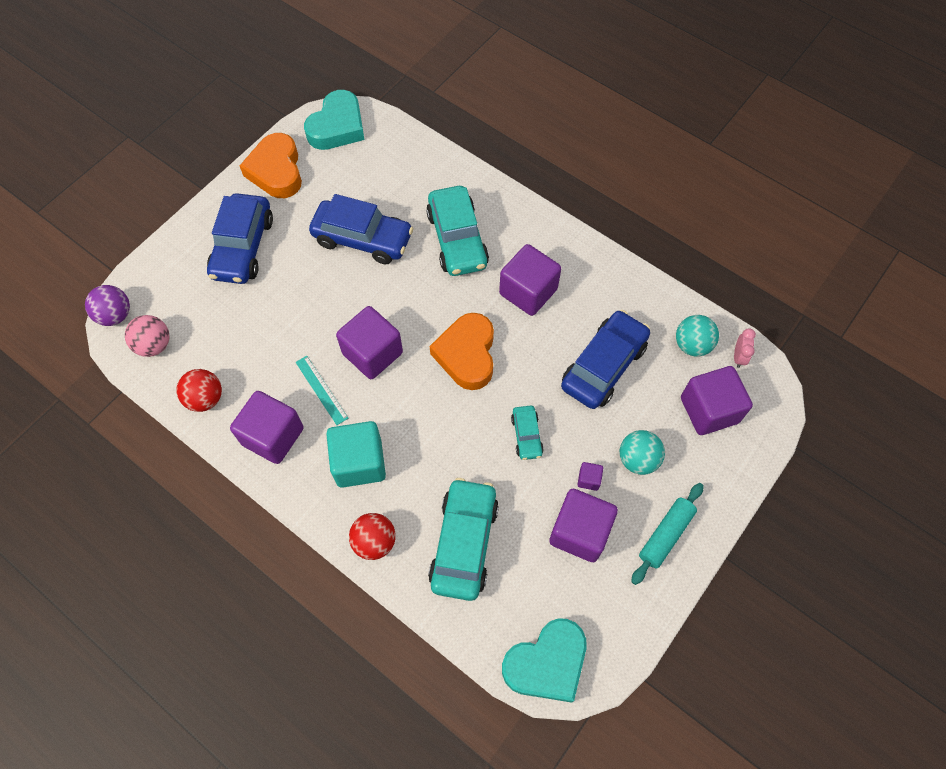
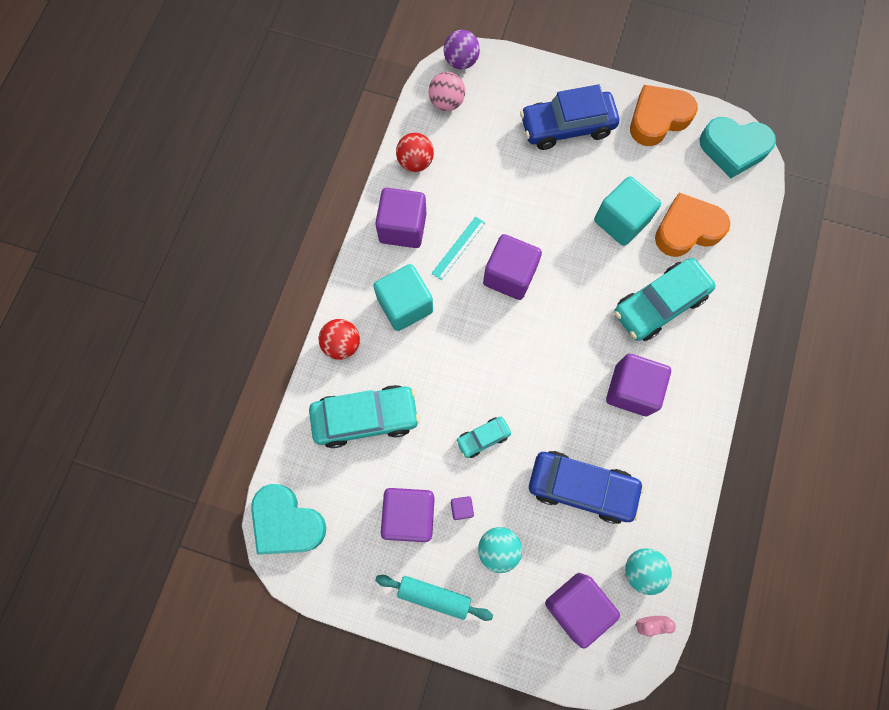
camera: 70 degrees right, 10 degrees up
(363, 239) = (621, 221): blue car -> turquoise cube
(467, 354) = (541, 357): orange heart -> orange heart (687, 229)

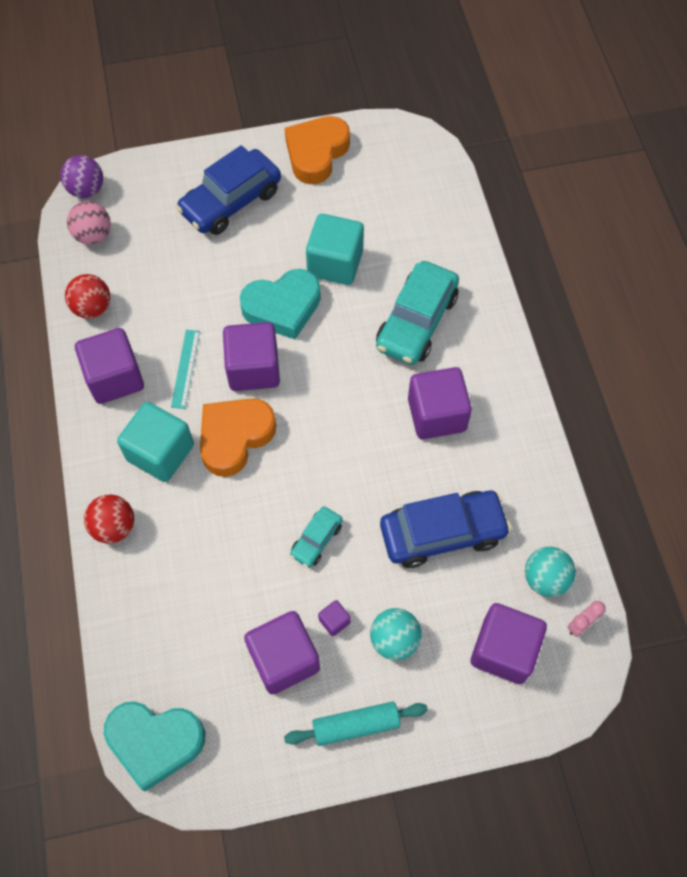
camera: 30 degrees left, 10 degrees down
(365, 417) = (181, 586): turquoise car -> none
(687, 229) = (403, 240): orange heart -> orange heart (235, 437)
(733, 149) = (403, 147): turquoise heart -> turquoise heart (282, 307)

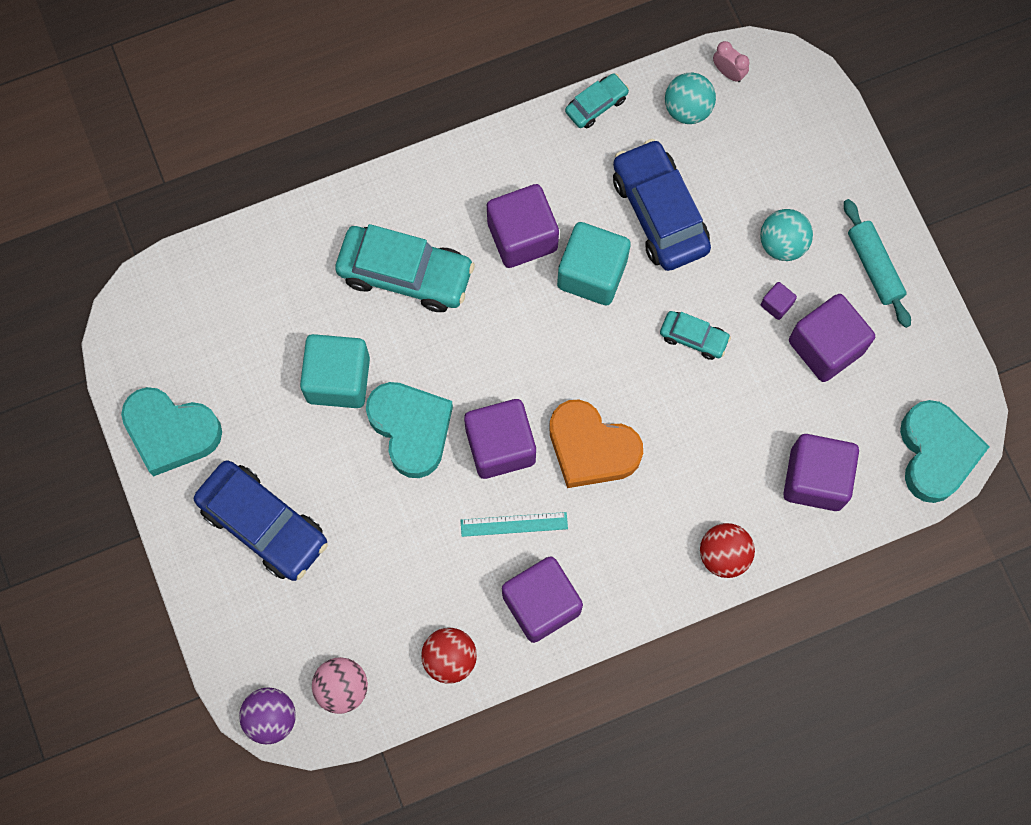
camera: 100 degrees left, 10 degrees up
(160, 452) = (626, 526): turquoise cube -> turquoise cube (592, 273)
(316, 153) = (171, 432): orange heart -> turquoise heart
(503, 650) = (769, 141): purple cube -> purple cube (815, 479)
(557, 497) = (596, 105): none -> turquoise car

